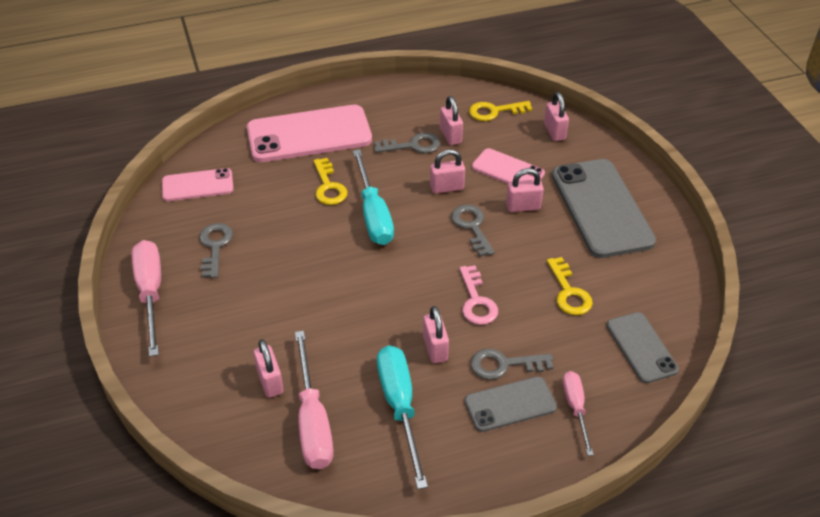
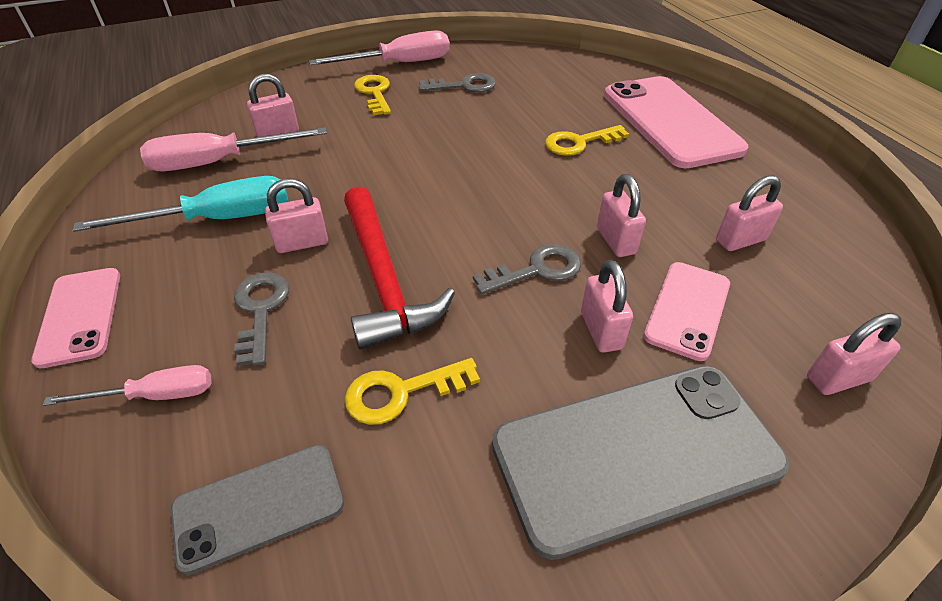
camera: 85 degrees right, 0 degrees up
(197, 185) = (552, 67): pink phone -> pink phone (80, 316)
(373, 214) = (539, 179): turquoise screwdriver -> none
(412, 145) = (695, 204): grey key -> none
(476, 301) = (383, 279): pink key -> red hammer
(494, 111) = (840, 290): yellow key -> yellow key (374, 93)
(510, 404) = (188, 317): grey phone -> none

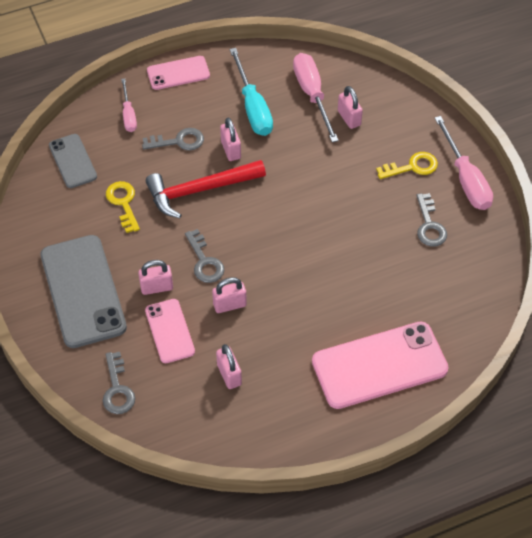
camera: 90 degrees right, 10 degrees up
(579, 143) = (344, 298): yellow key -> none
(687, 309) = (170, 331): pink phone -> pink phone turned 45 degrees clockwise
(838, 379) = (117, 389): pink padlock -> grey key

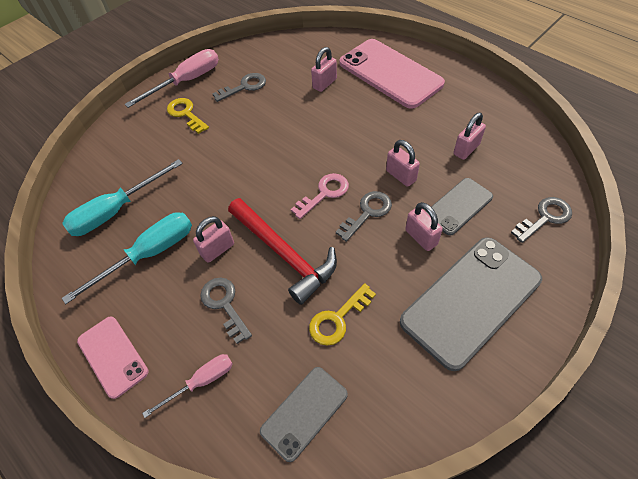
camera: 110 degrees left, 0 degrees up
(170, 331) = (458, 206): pink phone -> grey phone
(244, 239) = (324, 193): none -> pink key
(312, 95) = (116, 210): pink screwdriver -> turquoise screwdriver
(349, 118) = (140, 172): pink padlock -> pink padlock (324, 83)

